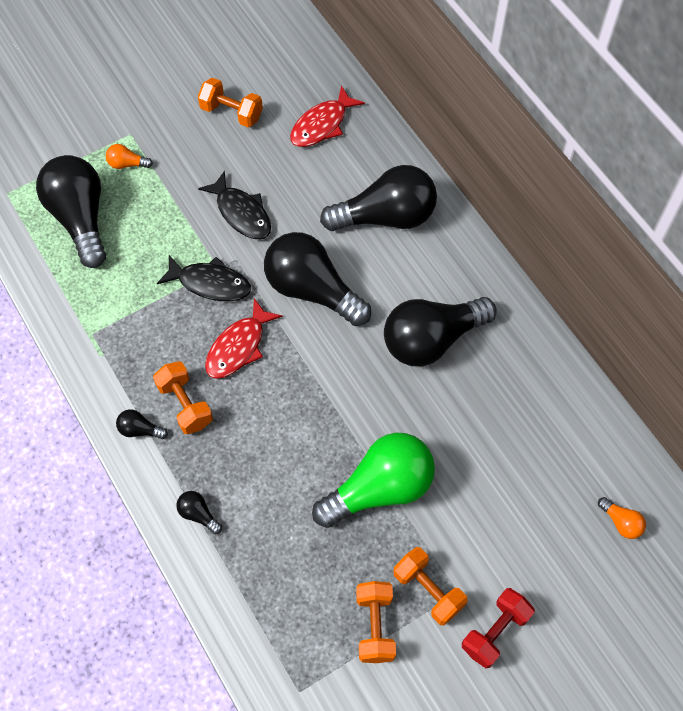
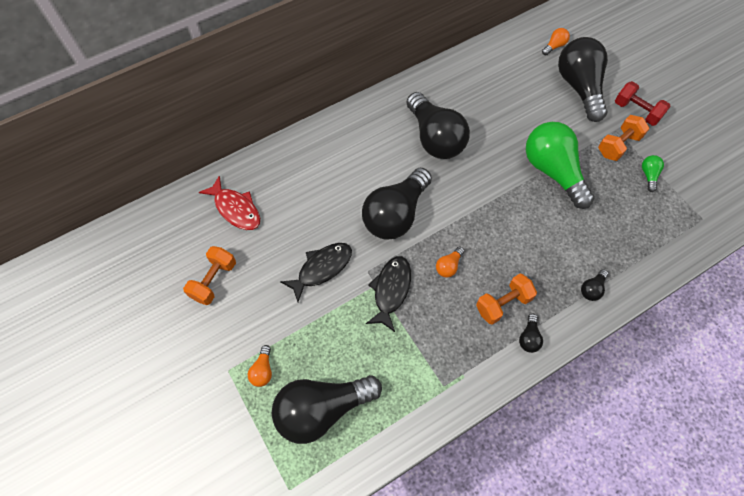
camera: 90 degrees left, 0 degrees up
(238, 347) = (448, 266): red fish -> orange light bulb
(375, 626) = (648, 175): orange dumbbell -> green light bulb
(386, 216) = (329, 164): black light bulb -> black light bulb (579, 87)

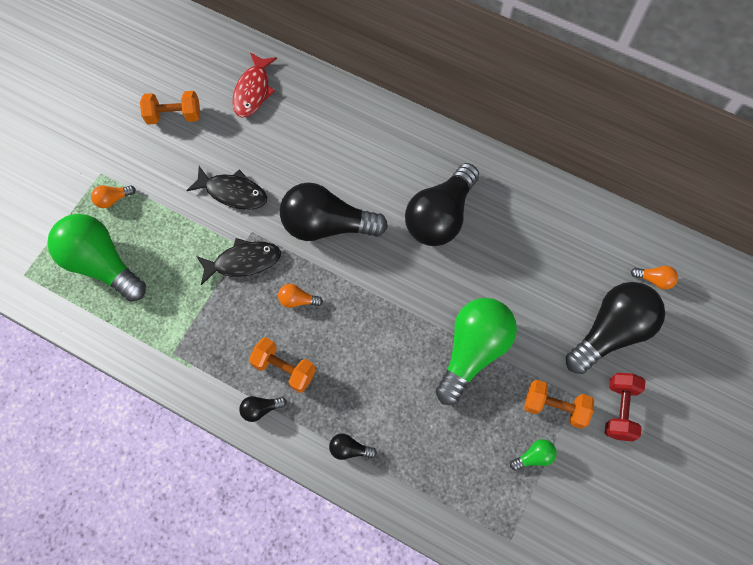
camera: 60 degrees right, 5 degrees up
(322, 409) = (101, 264): black light bulb -> green light bulb

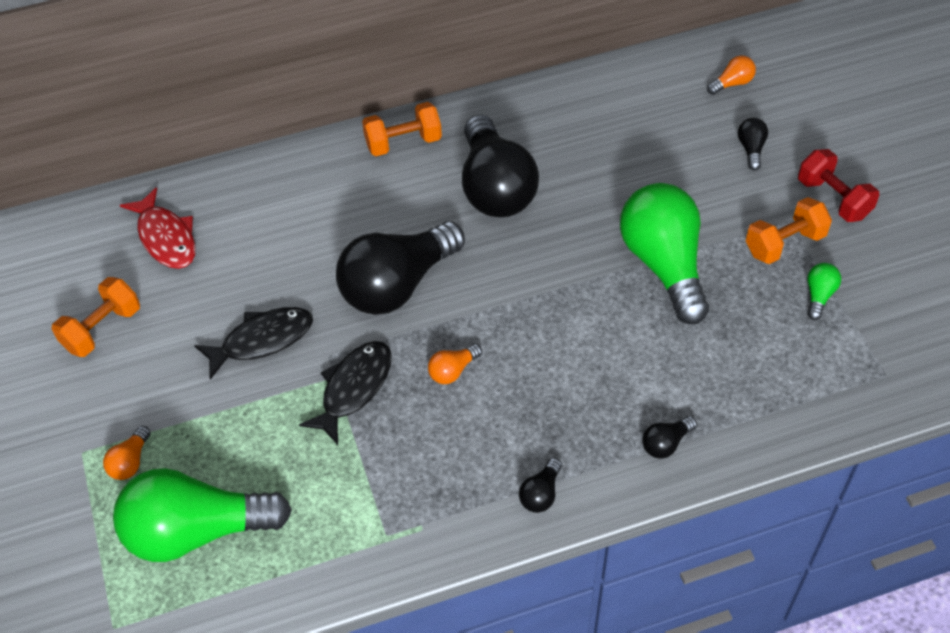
camera: 45 degrees left, 15 degrees down
(284, 369) = (517, 439): orange dumbbell -> orange dumbbell (403, 143)
(611, 331) = (751, 149): black light bulb -> black light bulb, size x0.41

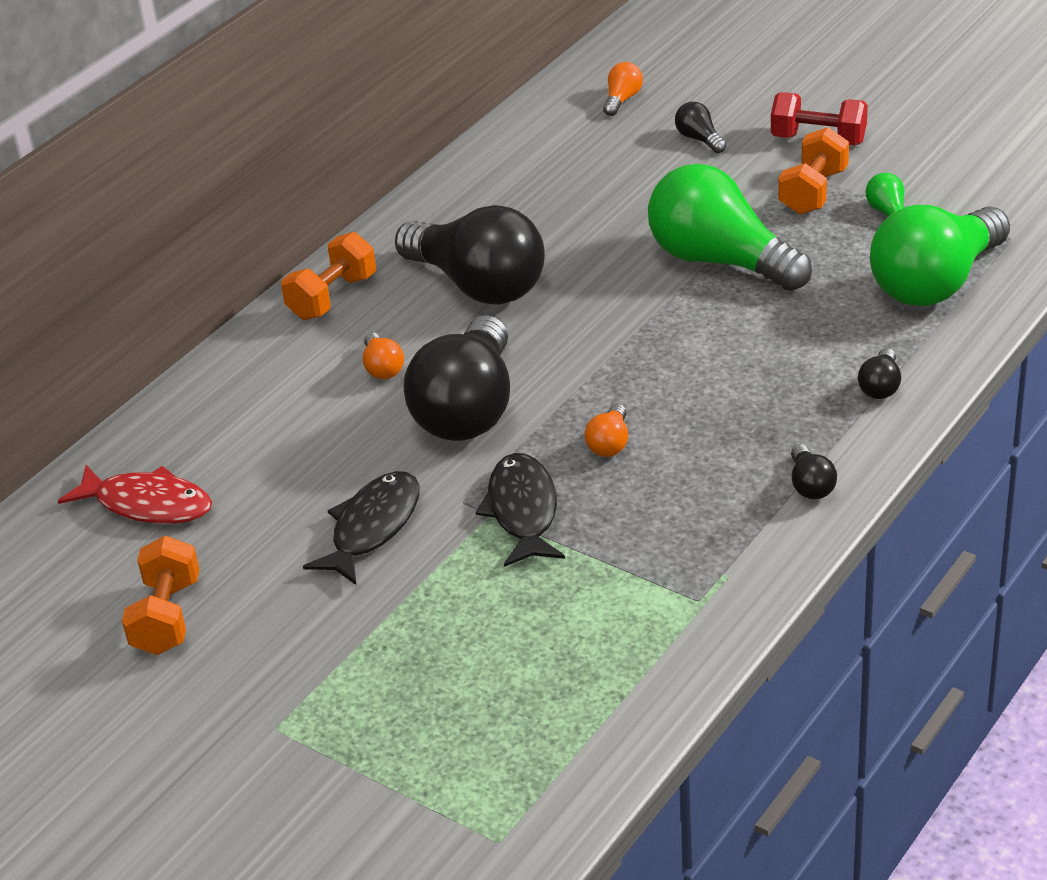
camera: 35 degrees left, 15 degrees down
(130, 462) = (345, 703): orange light bulb -> orange light bulb (382, 368)
(196, 531) = (493, 713): green light bulb -> green light bulb (935, 283)

